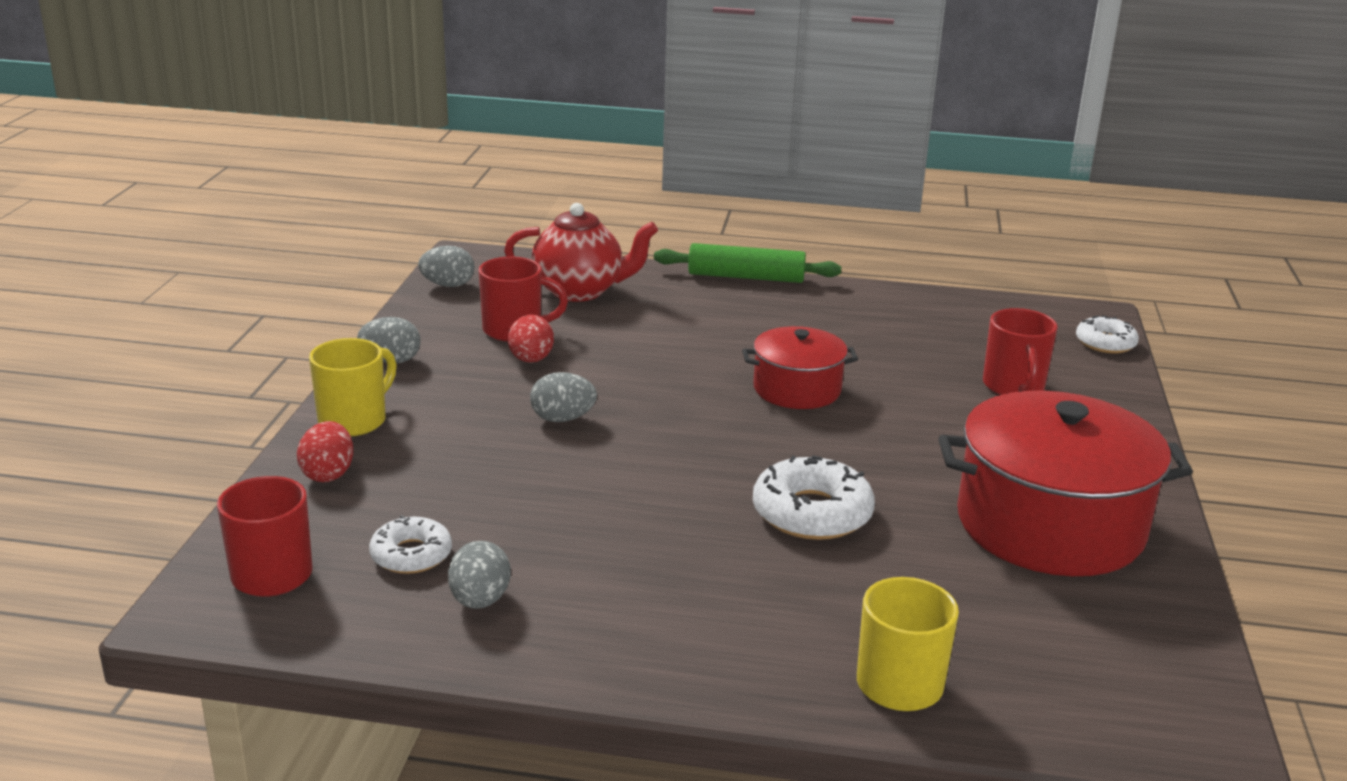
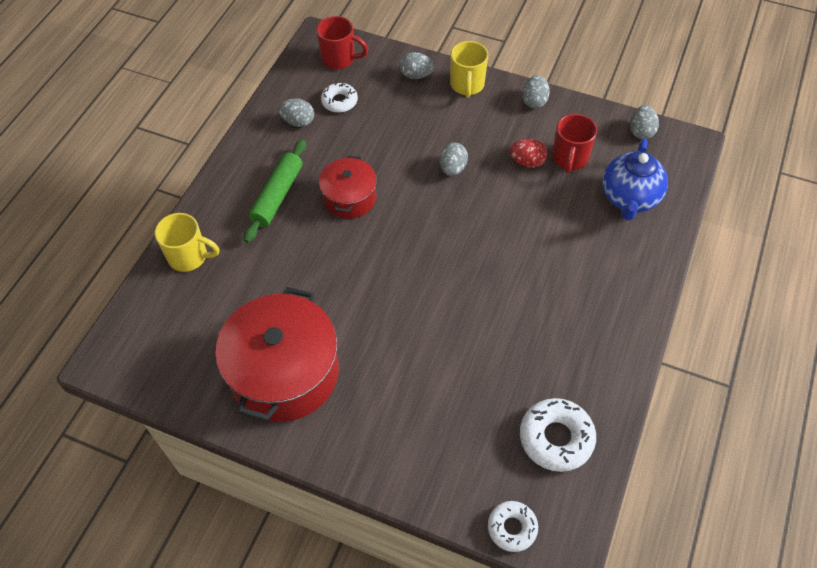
camera: 105 degrees right, 30 degrees up
(328, 474) = (416, 75): red egg -> grey egg
(354, 420) = (467, 85): yellow mug -> yellow mug turned 45 degrees clockwise
(580, 291) = (629, 199): red teapot -> blue teapot
(746, 277) = (652, 303): green rolling pin -> green rolling pin (277, 196)
(797, 389) = (469, 290): red pot -> red pot (349, 198)
(812, 513) = (329, 260): white donut -> white donut (556, 438)
(1014, 387) = (450, 424): red mug -> none

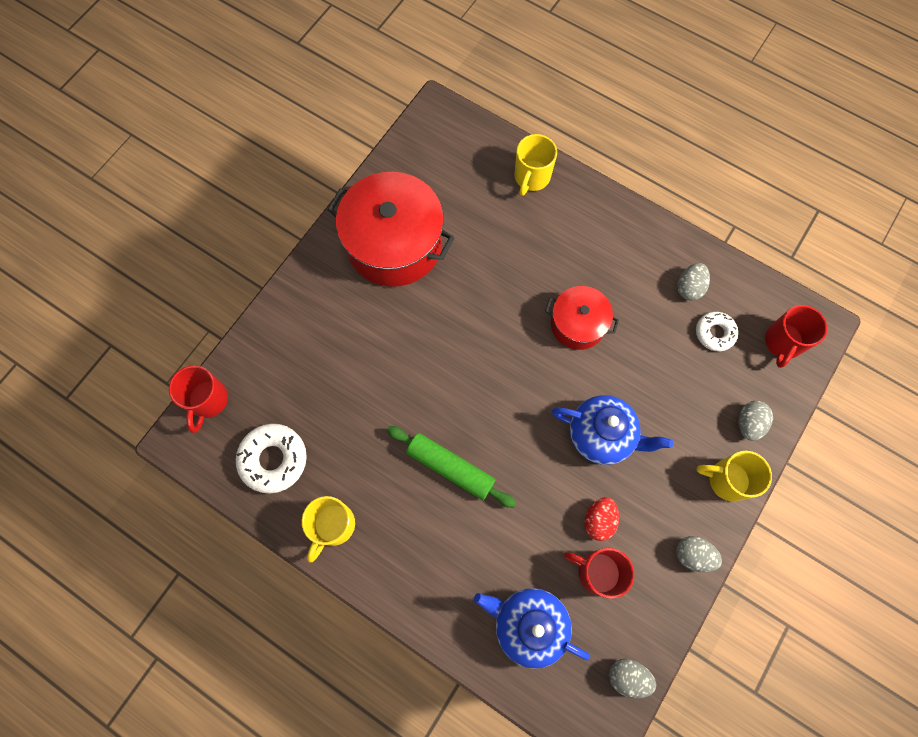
camera: 100 degrees right, 15 degrees up
(277, 196) = (591, 257): green rolling pin -> green rolling pin (450, 468)
(452, 168) = (601, 435): grey egg -> blue teapot
(512, 528) = (208, 401): white donut -> red mug
(603, 365) = (333, 526): none -> yellow mug

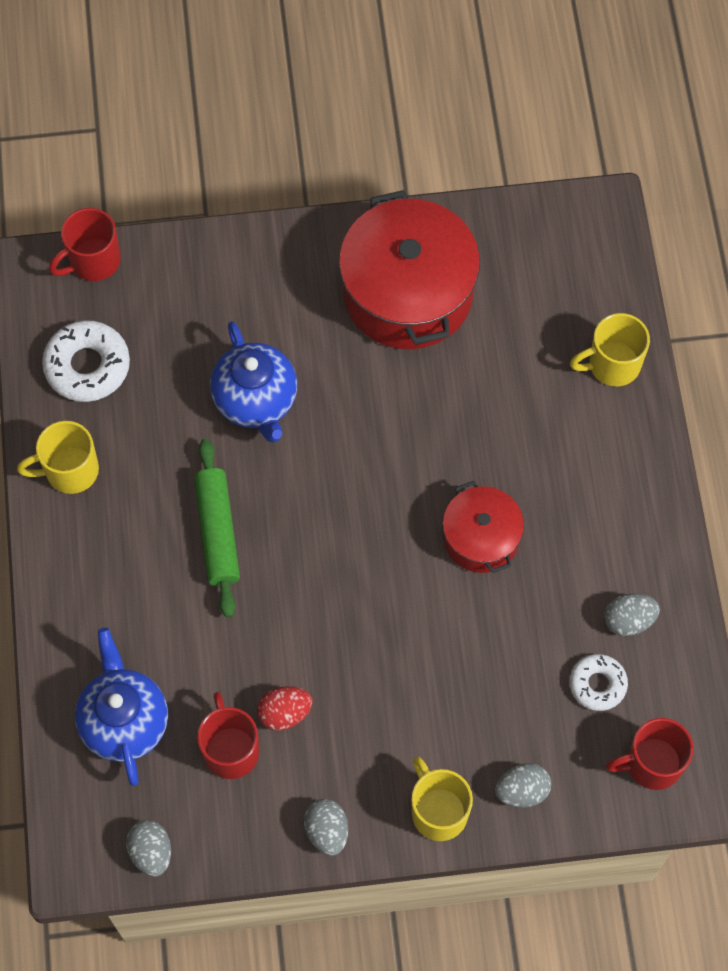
camera: 50 degrees right, 5 degrees down
(601, 435) = (378, 651): blue teapot -> blue teapot (256, 401)

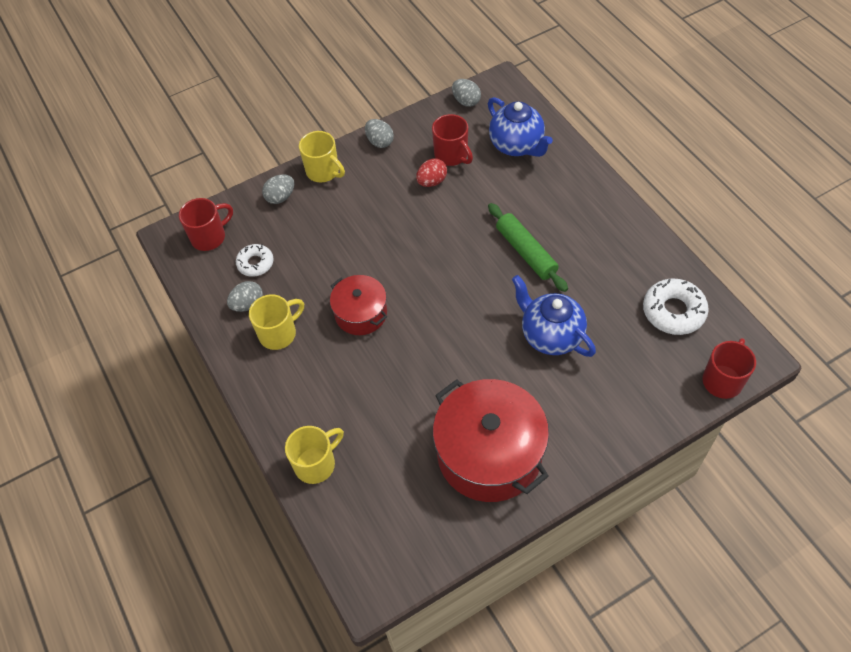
camera: 160 degrees right, 10 degrees down
(70, 471) = (637, 248): yellow mug -> yellow mug (279, 333)

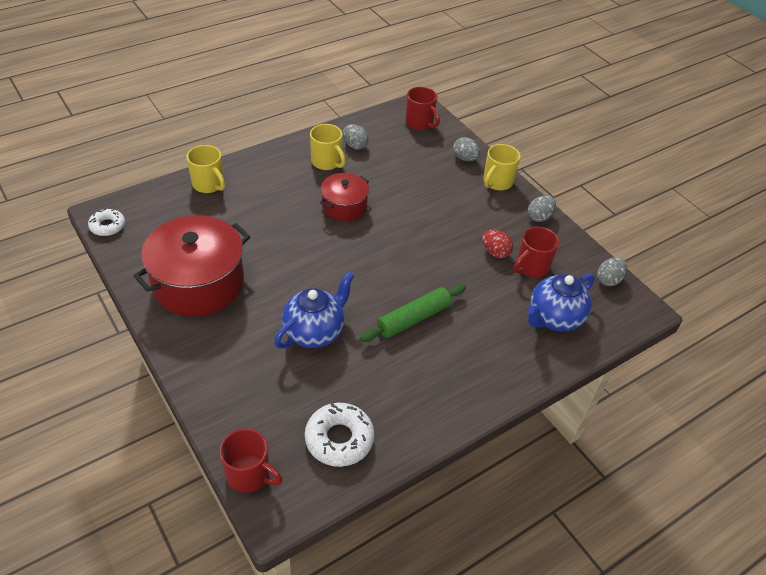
camera: 80 degrees right, 10 degrees down
(255, 263) = (394, 147): white donut -> white donut (107, 226)

